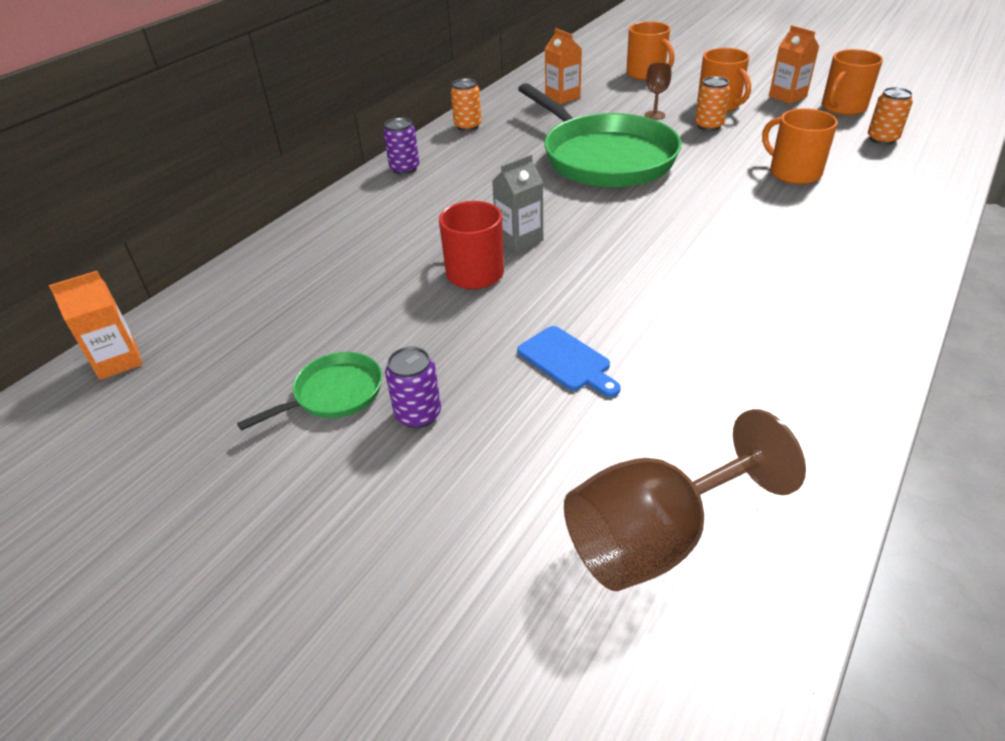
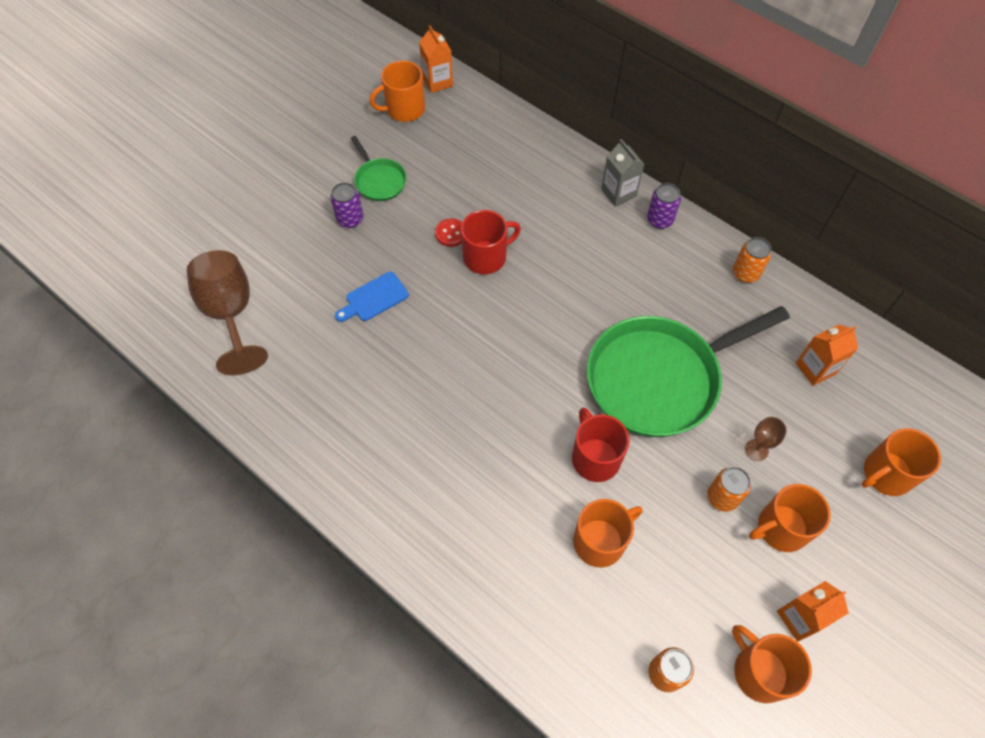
camera: 95 degrees right, 20 degrees up
(172, 390) = (404, 109): none -> orange mug
(438, 306) = (451, 233): none -> red button
(519, 239) = (525, 290): grey carton -> grey carton (618, 193)
(710, 181) = (595, 458): none -> red mug

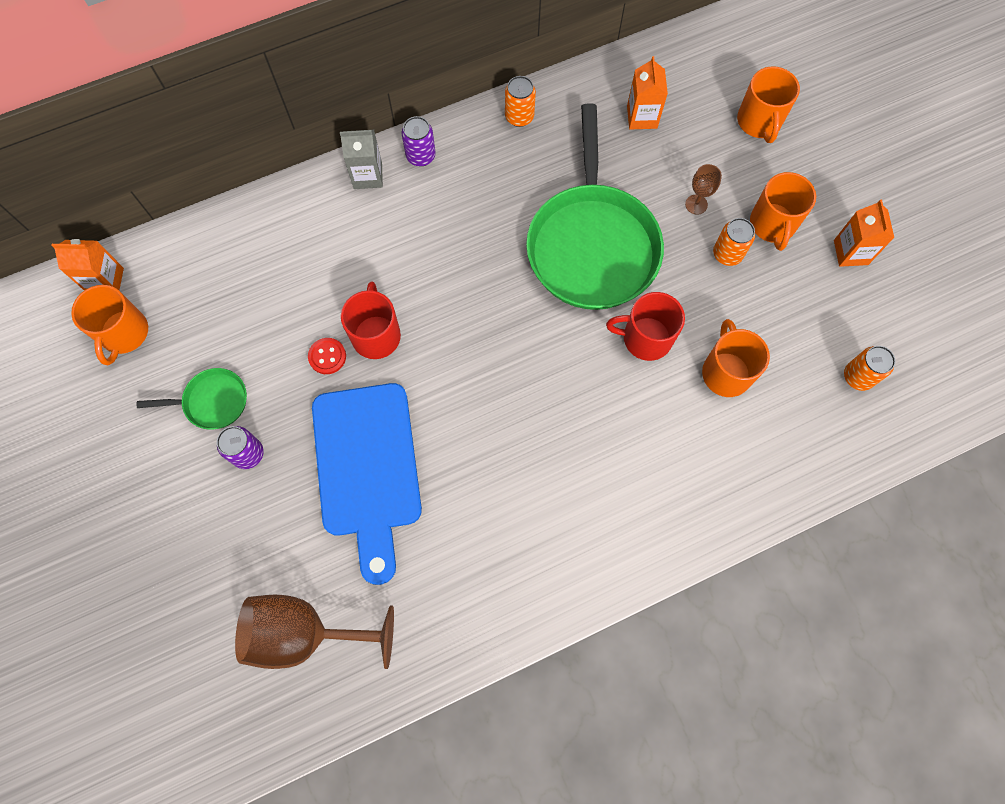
camera: 65 degrees left, 10 degrees up
(374, 298) = (367, 468): blue cutting board -> blue cutting board, size x2.26
(759, 671) = (881, 305): orange mug -> none

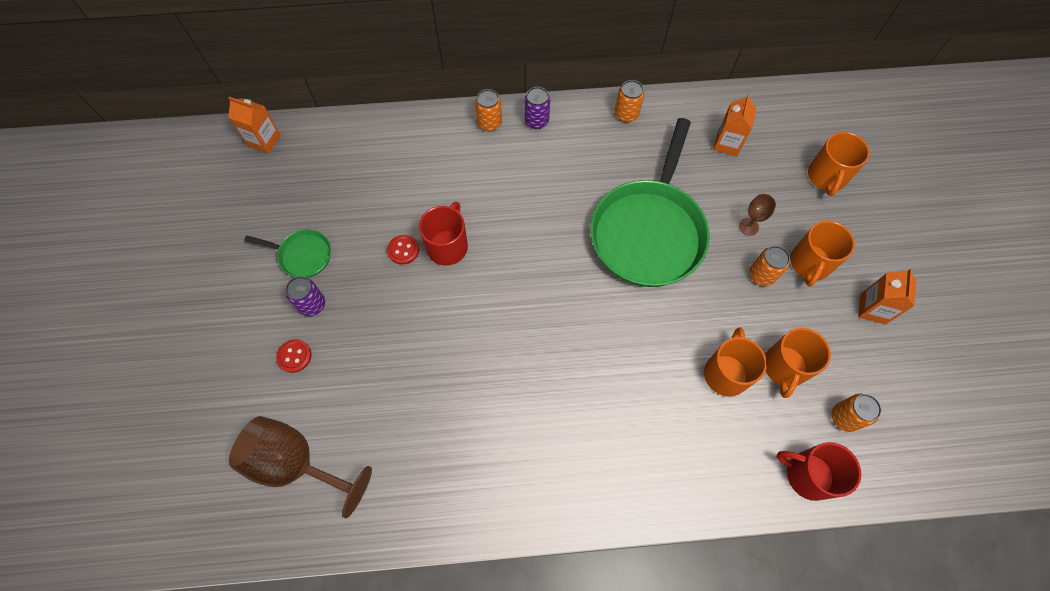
camera: 20 degrees right, 5 degrees down
(124, 333) = (260, 183): orange mug -> orange mug (784, 367)
(252, 518) = (294, 356): none -> red button
(367, 176) = (489, 123): grey carton -> orange can
(367, 468) = (399, 349): blue cutting board -> none
(645, 338) = (666, 321): red mug -> red mug (808, 475)

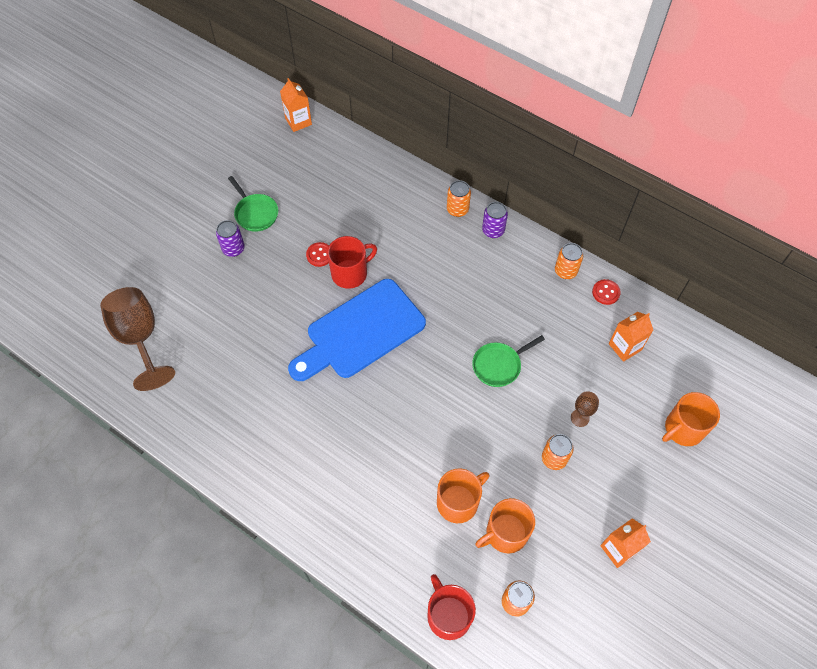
camera: 40 degrees right, 5 degrees down
(294, 356) = (195, 273): red button -> red button (606, 292)
(507, 292) = (360, 332): none -> blue cutting board
(648, 231) = (499, 365): green pan -> green pan, size x0.45
(810, 263) = (601, 479): orange mug -> none

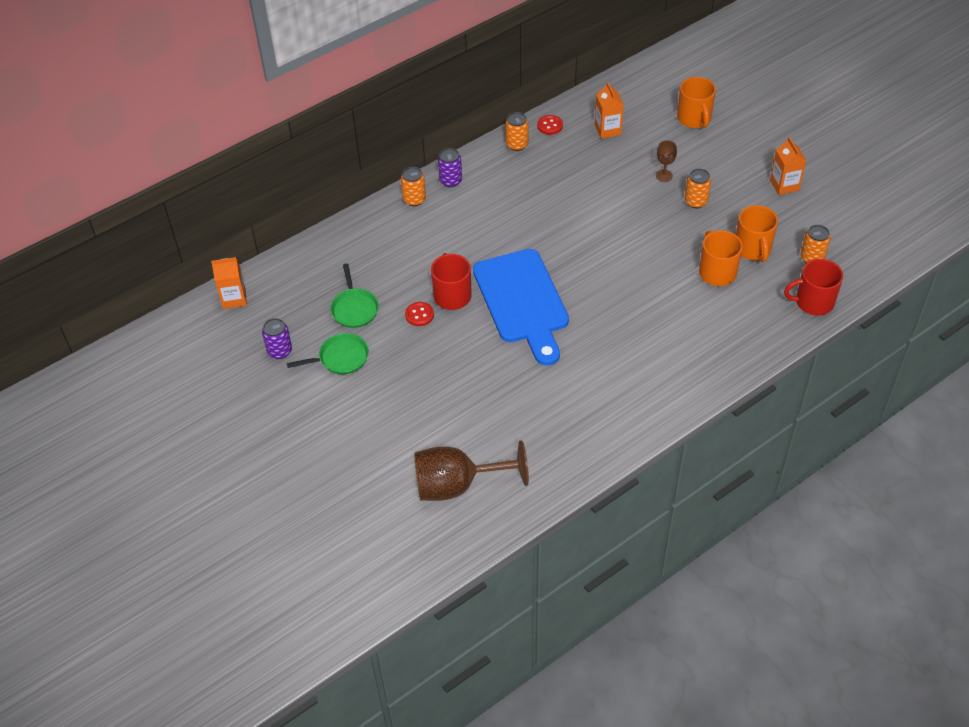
camera: 70 degrees left, 10 degrees down
(233, 249) = (378, 385): purple can -> purple can (279, 351)
(499, 365) = (595, 213): green pan -> green pan (354, 308)

